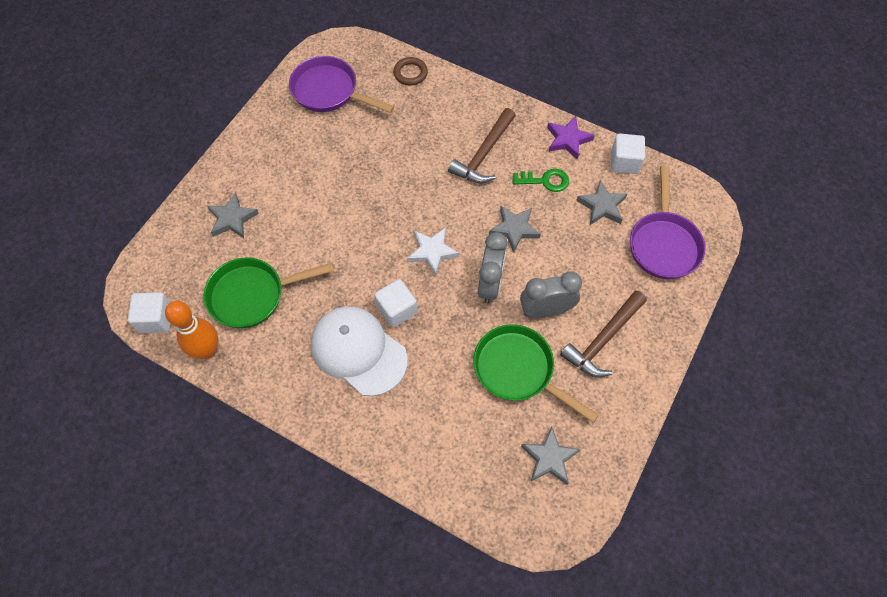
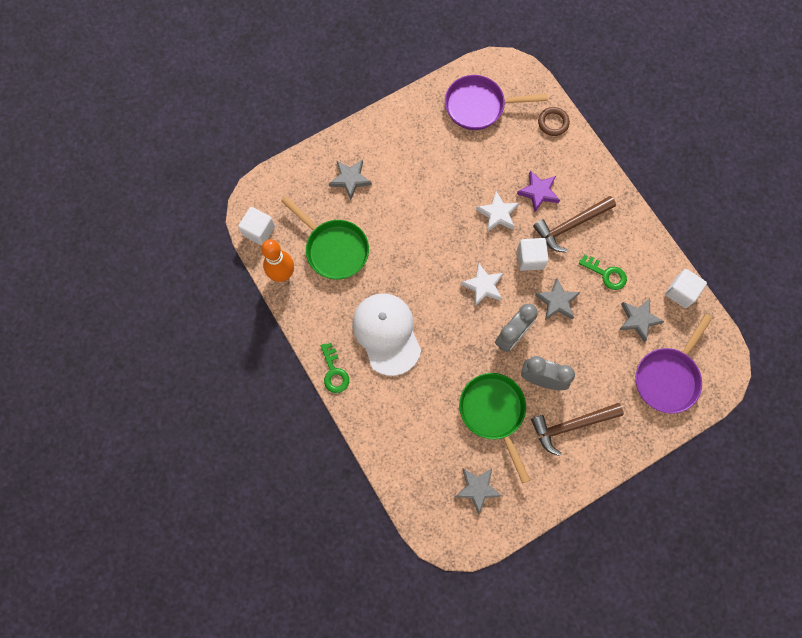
camera: 30 degrees right, 10 degrees up
(252, 295) = (334, 249): green pan -> green pan turned 150 degrees counterclockwise
(322, 422) = (334, 372): none -> green key
(329, 91) = (479, 106): purple pan -> purple pan turned 60 degrees counterclockwise
(396, 310) = (431, 317): white cube -> white cube (530, 258)
(406, 178) = (498, 214): none -> white star
(568, 140) = (646, 248): purple star -> purple star (538, 192)

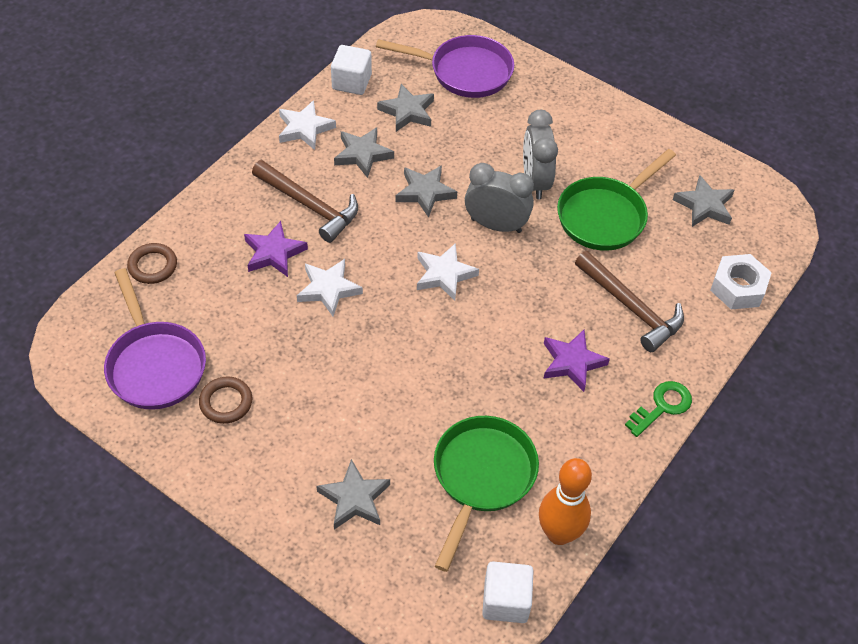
camera: 115 degrees left, 20 degrees down
(387, 333) = (572, 362): white cap -> purple star
(400, 471) = (738, 287): none -> white nut
(438, 135) = (226, 402): none -> brown ring
(530, 258) = (379, 235): white cube -> none
(571, 426) = (574, 141): brown hammer -> brown hammer (631, 307)
(606, 274) = (362, 154): green key -> grey star
(643, 245) = (305, 128): none -> white star

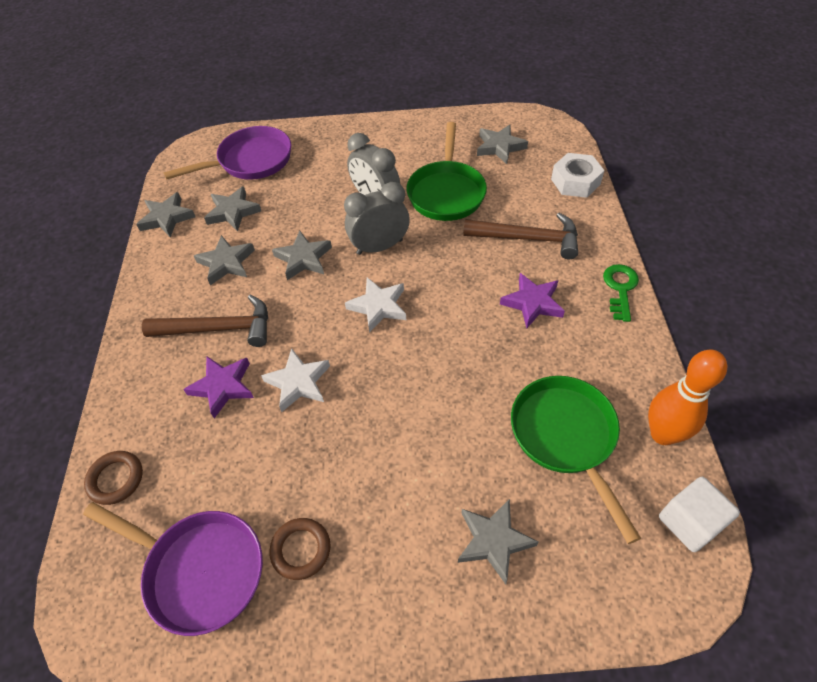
camera: 35 degrees left, 0 degrees up
(305, 128) = (158, 274): white star -> none
(351, 82) = (167, 218): white cube -> grey star

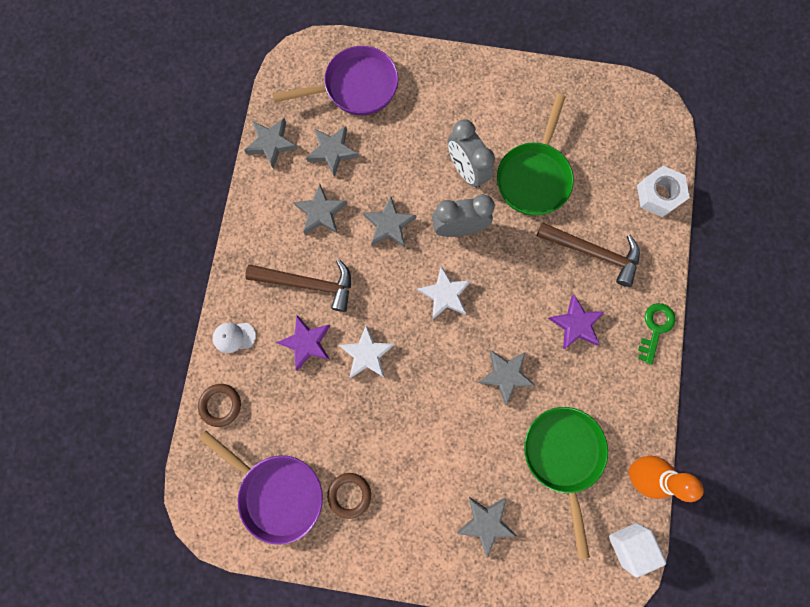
camera: 10 degrees right, 25 degrees up
(131, 400) = (234, 337): none -> white cap
(499, 147) = (600, 129): grey star -> grey star (505, 375)

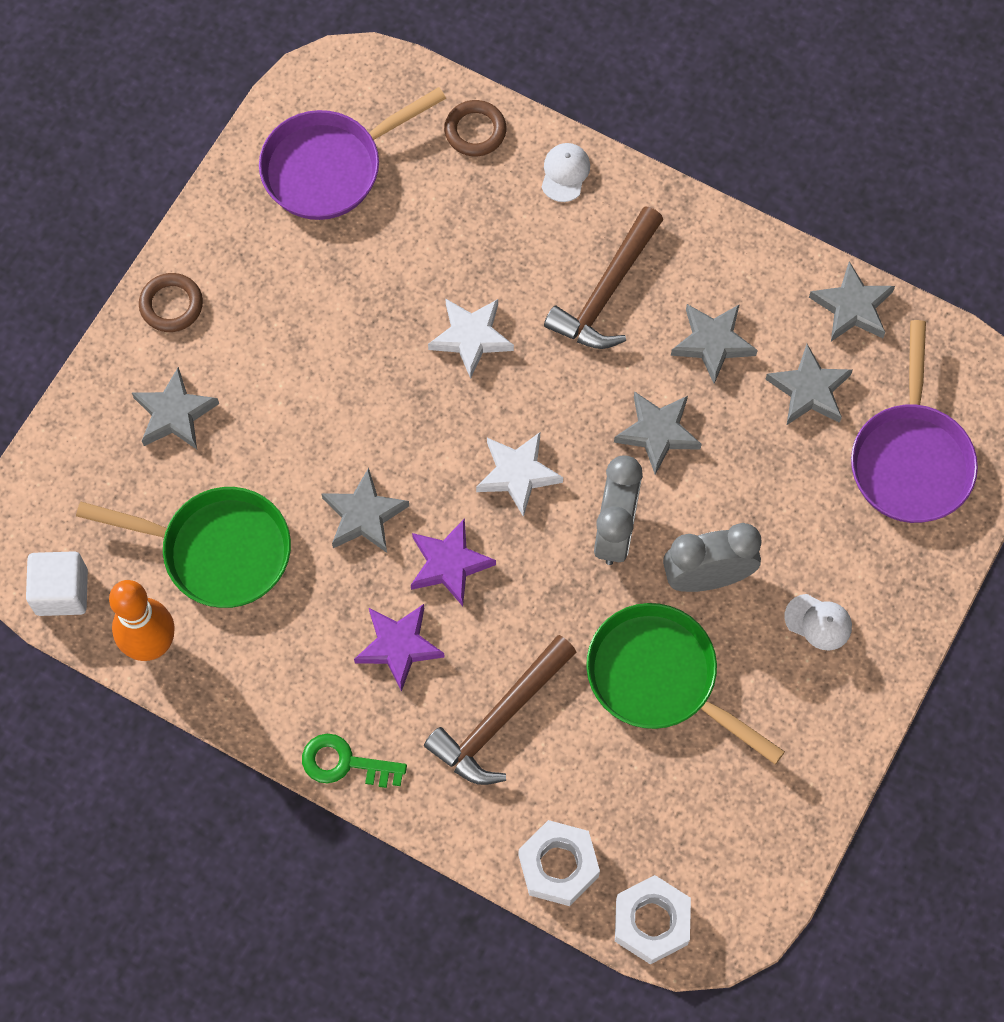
camera: 110 degrees right, 10 degrees down
(306, 343) = (519, 263): purple star -> purple star (449, 564)
(349, 494) = (287, 254): brown ring -> brown ring (171, 305)
(469, 107) = (818, 622): none -> white cap
(655, 328) = (345, 763): green key -> green key turned 150 degrees clockwise
(665, 139) = (651, 922): none -> white nut

